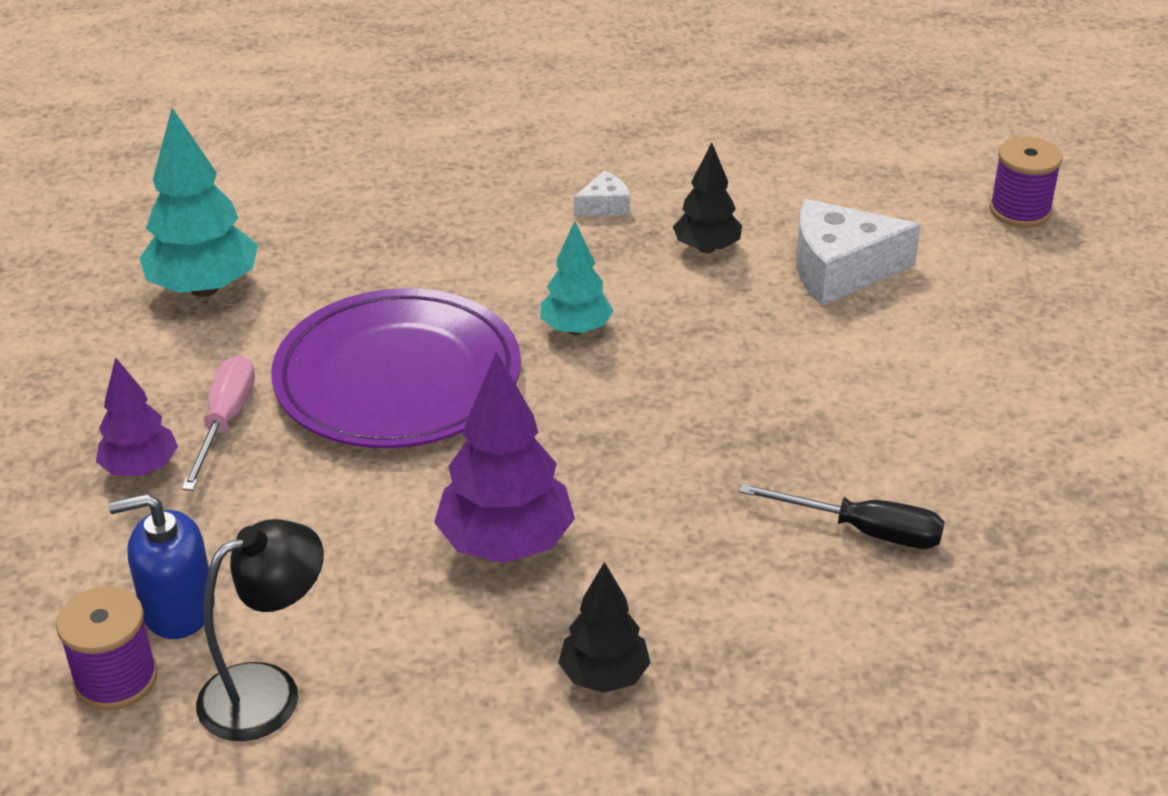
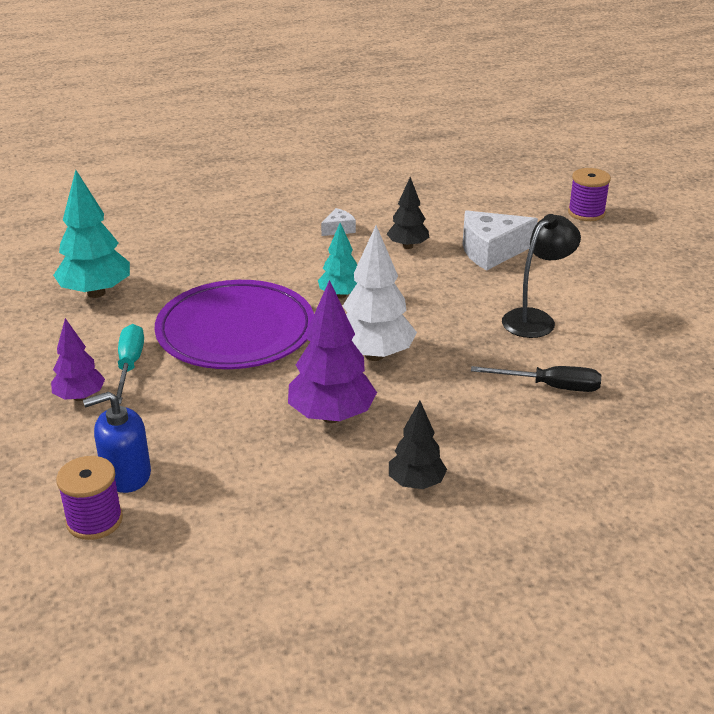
camera: 10 degrees left, 5 degrees down
(225, 422) = (129, 365): pink screwdriver -> turquoise screwdriver
(269, 692) = (200, 516): black lamp -> black lamp (535, 319)
(600, 443) = (374, 355): none -> white tree

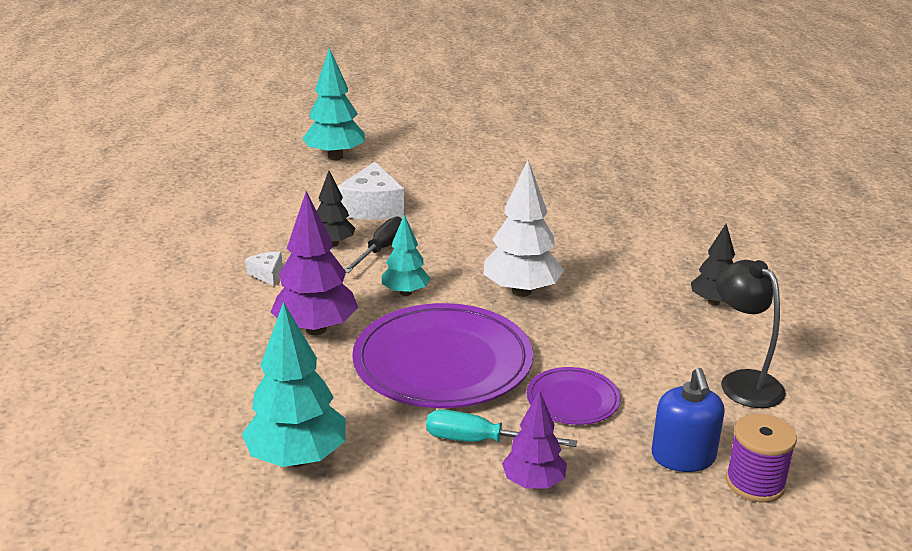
camera: 75 degrees left, 5 degrees down
(198, 404) = (572, 400): none -> purple plate
(331, 416) = (612, 327): purple tree -> purple tree (316, 329)
(535, 319) = (497, 211): black lamp -> black lamp (742, 382)
(550, 387) = (597, 225): black screwdriver -> black screwdriver (381, 250)
(586, 213) = (335, 157): purple spool -> turquoise tree

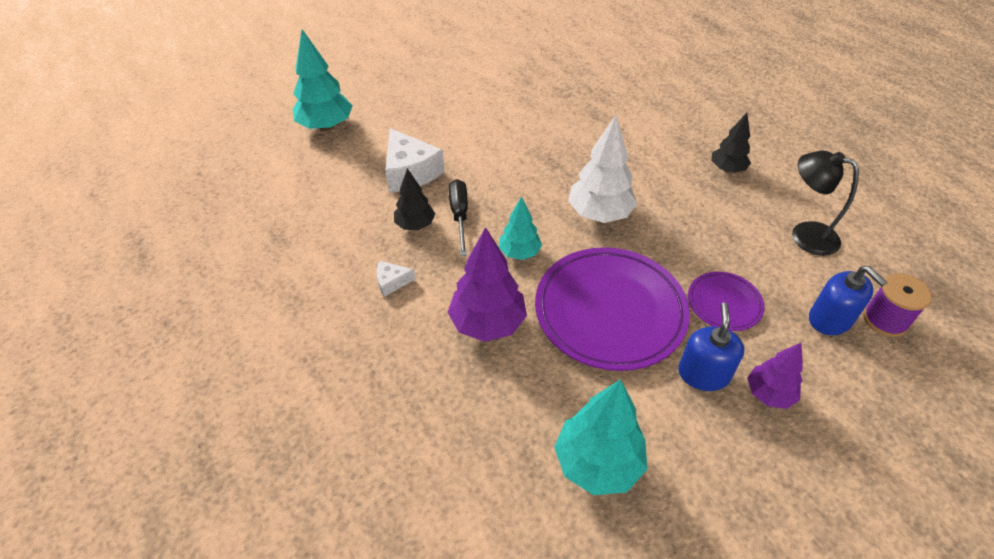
camera: 30 degrees left, 20 degrees up
(267, 274) = (392, 282): white cheese -> white cheese turned 45 degrees counterclockwise
(481, 441) = (703, 374): turquoise screwdriver -> blue soap dispenser

